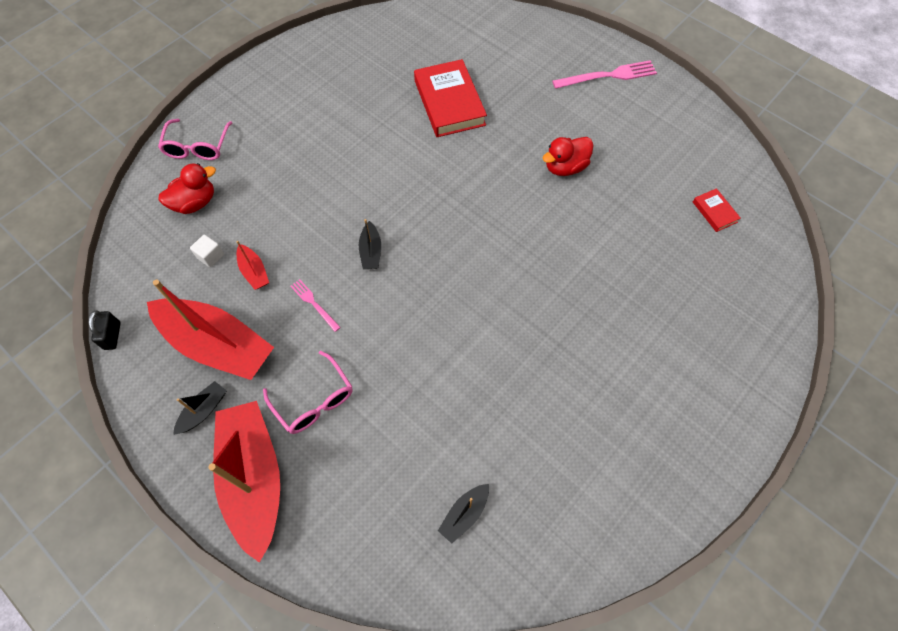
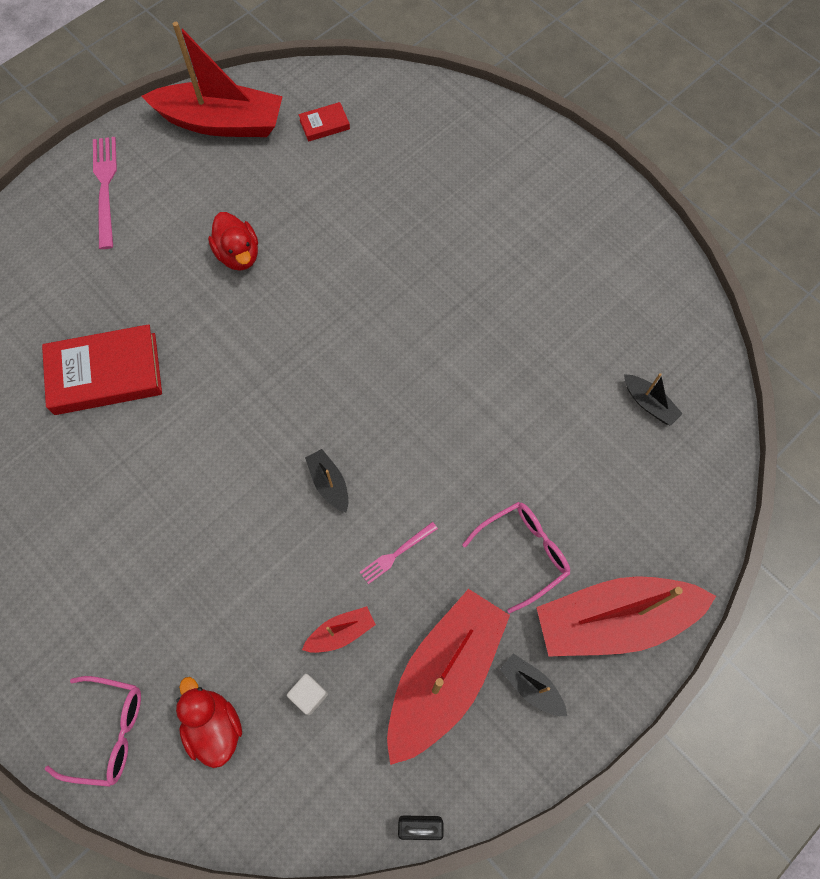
camera: 85 degrees left, 5 degrees up
(371, 251) = (329, 483): black boat -> black boat turned 120 degrees counterclockwise
(692, 138) = (222, 123): none -> red boat

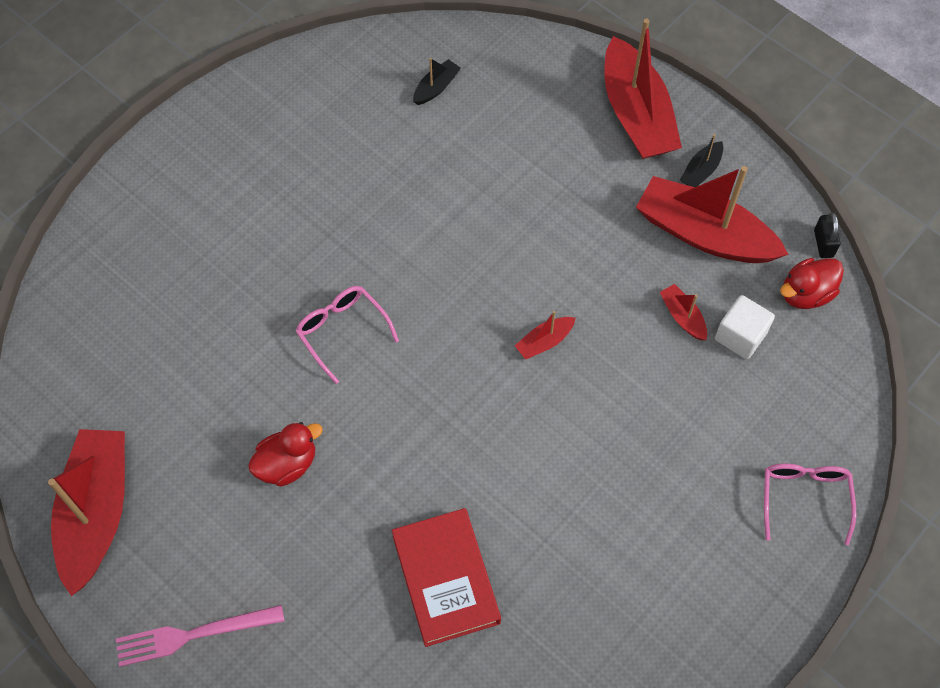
camera: 95 degrees left, 5 degrees down
(214, 726) = (781, 409): red duck -> red duck (806, 294)
(309, 695) = (740, 336): white cube -> white cube, size x1.61
(324, 124) = (103, 396): red book -> none
(329, 483) = (544, 342): black boat -> red boat
(396, 553) = (604, 278): pink fork -> none
(523, 553) = (589, 180): pink glasses -> pink glasses (342, 331)

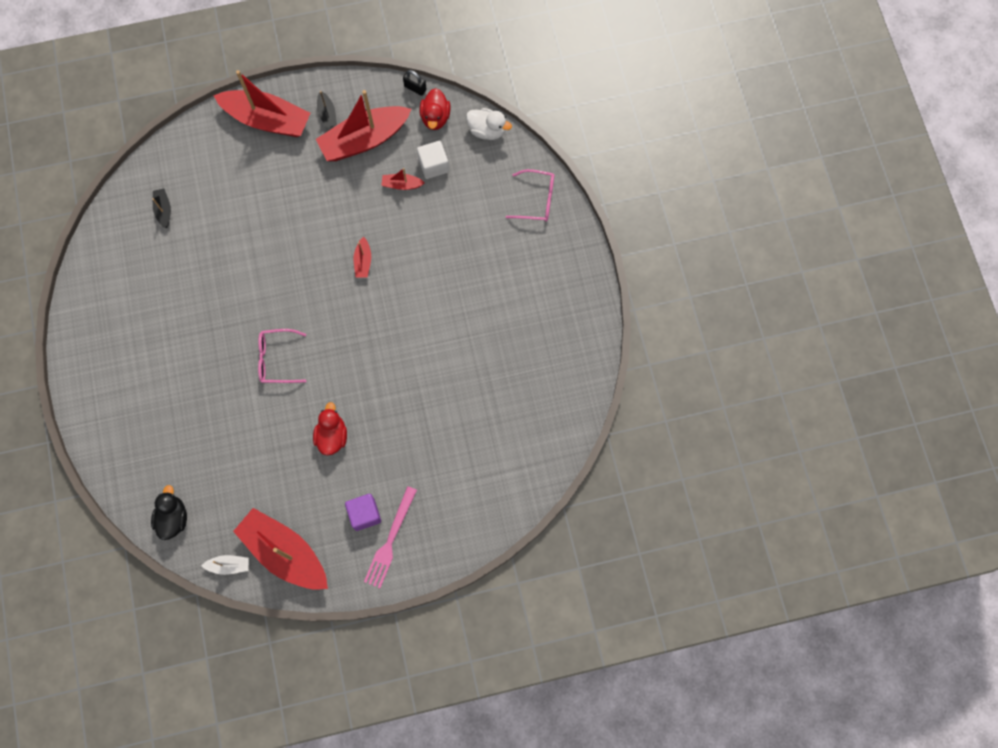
camera: 55 degrees left, 10 degrees up
(40, 458) = (229, 565): none -> white boat
(62, 355) = (173, 518): none -> black duck
(209, 576) = (364, 514): none -> purple cube
(446, 579) = (453, 396): red book -> none
(804, 497) = (537, 200): pink glasses -> pink glasses turned 150 degrees clockwise
(844, 367) = (487, 130): none -> white duck

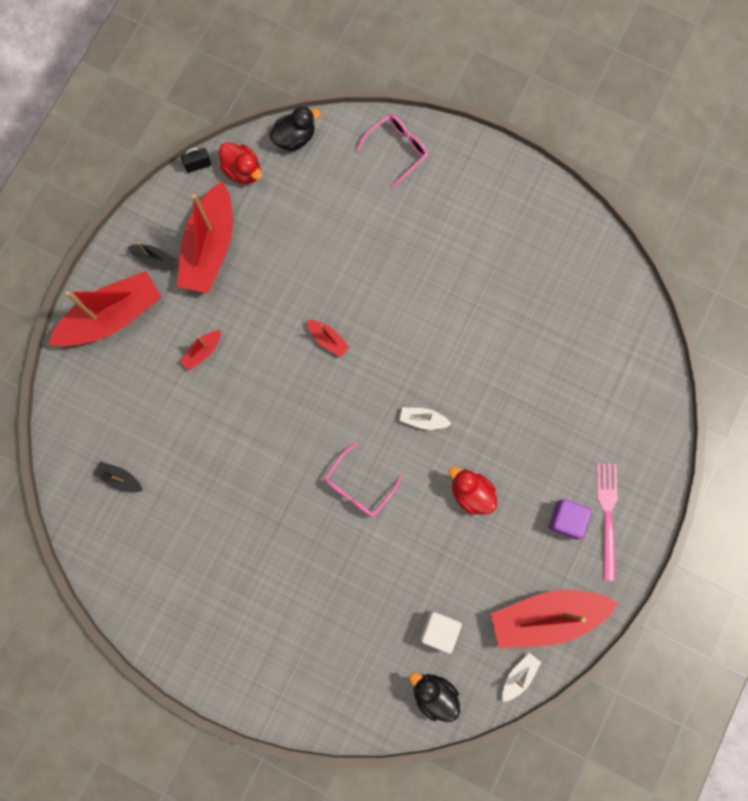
camera: 50 degrees left, 5 degrees up
(358, 365) = (423, 420): none -> white boat
(390, 540) = (607, 516): pink fork -> pink fork turned 150 degrees counterclockwise
(402, 185) = (283, 249): red boat -> red boat (202, 351)
(433, 165) = (288, 208): white cube -> white cube (439, 630)
(487, 130) = (295, 138): white duck -> black duck

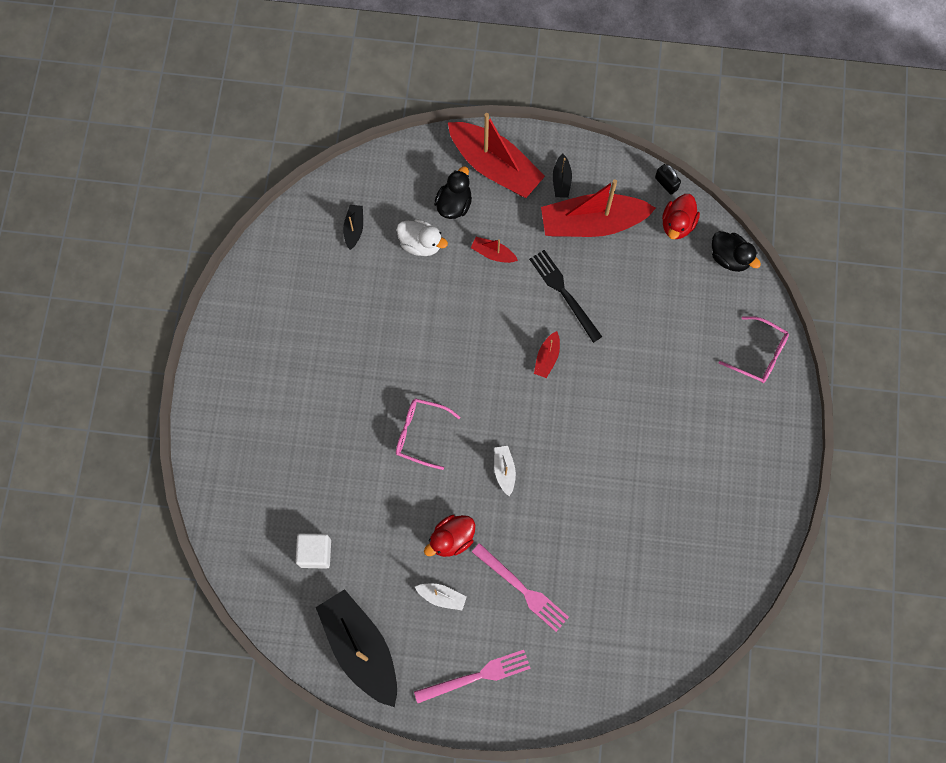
camera: 70 degrees right, 5 degrees down
(163, 418) = (421, 244): none -> white duck
(269, 300) = (564, 293): none -> black fork
(434, 694) = (257, 567): black duck -> black duck (454, 204)
(471, 493) = (451, 539): red duck -> red duck turned 150 degrees counterclockwise
(519, 676) = (298, 640): white boat -> white boat (442, 597)
(541, 444) = (522, 589): none -> pink fork
(546, 617) = (360, 648): red boat -> black boat
(566, 520) = (458, 637): purple cube -> none

